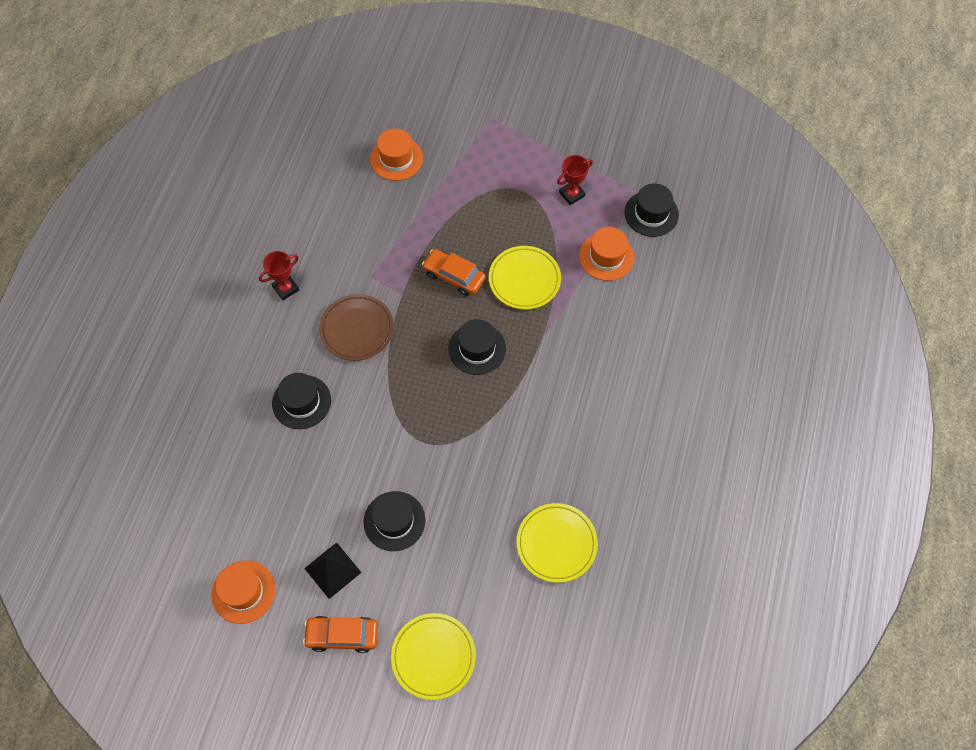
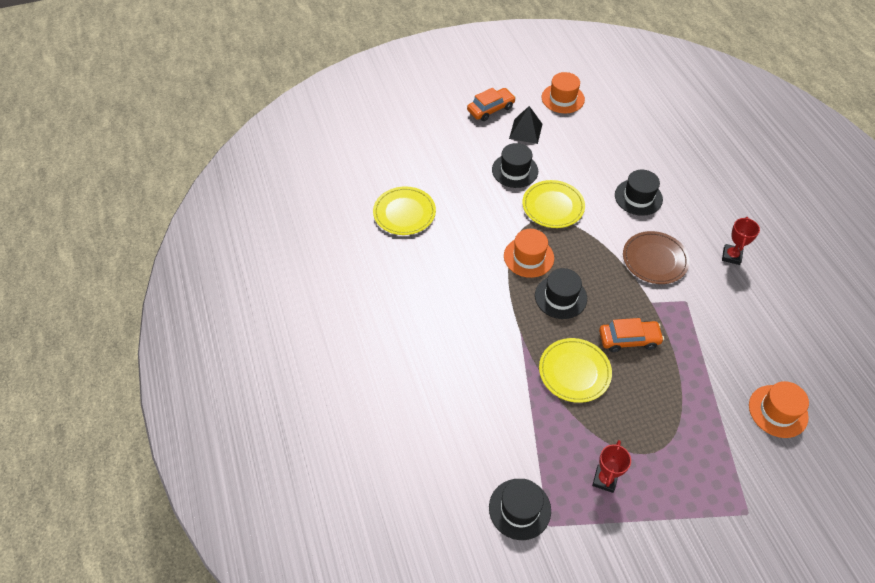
camera: 145 degrees right, 10 degrees down
(433, 656) = (432, 126): yellow plate -> yellow plate (553, 206)
(606, 256) = (526, 436): orange hat -> orange hat (528, 257)

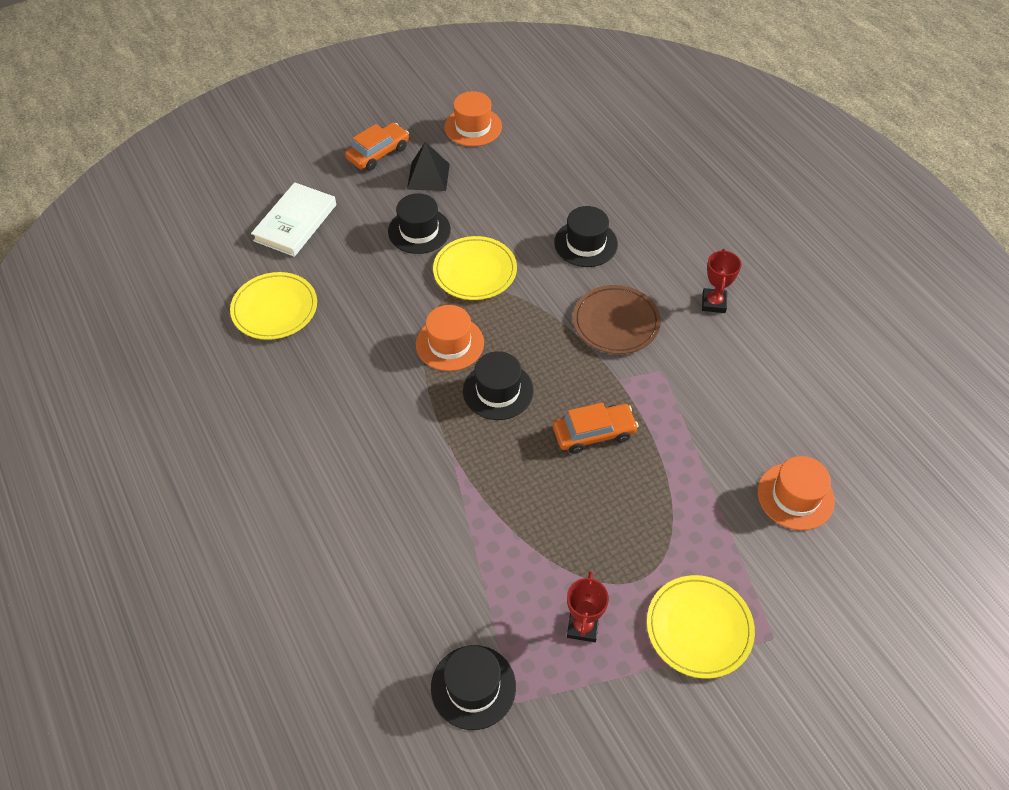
camera: 10 degrees left, 0 degrees up
(425, 152) = (295, 222): none -> white book
(574, 371) = (527, 488): yellow plate -> yellow plate (699, 628)

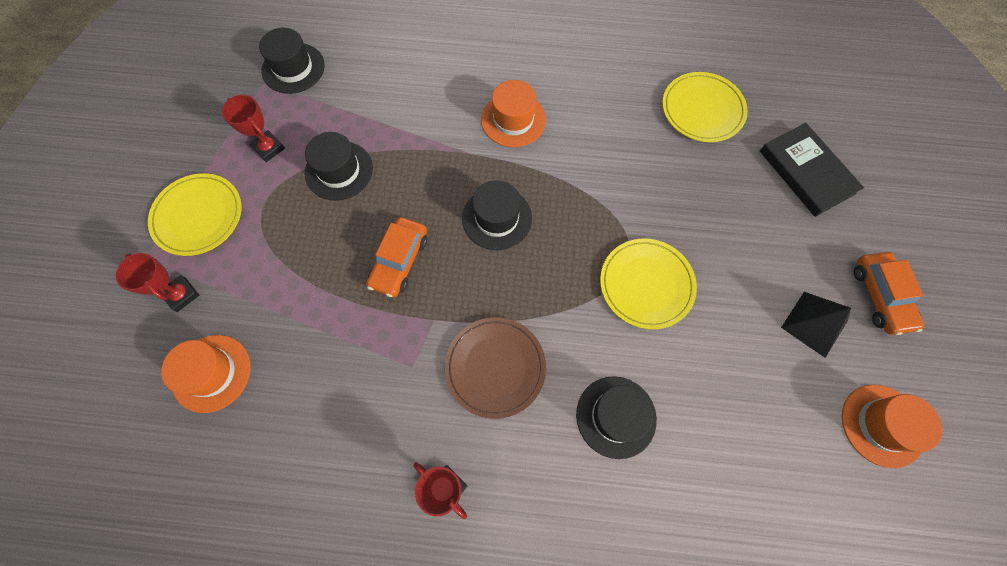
camera: 125 degrees right, 15 degrees up
(295, 222) = (806, 172): white book -> black book
(419, 230) = (733, 268): black hat -> black hat (339, 170)
(450, 343) = (573, 212): orange hat -> orange hat (513, 119)
(769, 574) = (181, 294): none -> red trophy

